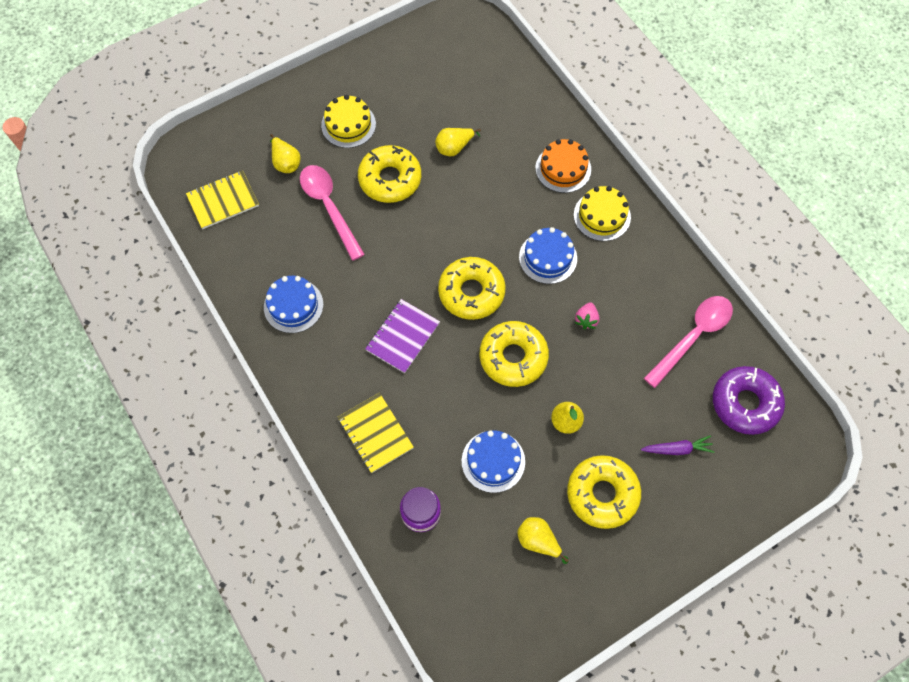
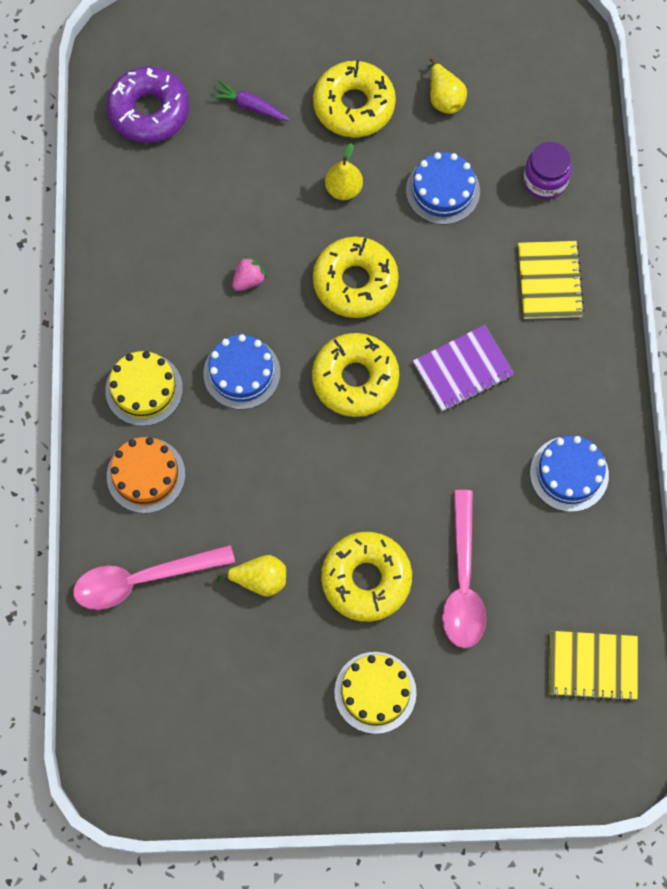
camera: 150 degrees left, 5 degrees up
(286, 162) = (486, 679): yellow pear -> none
(693, 337) = (148, 202): pink spoon -> pink spoon (142, 579)

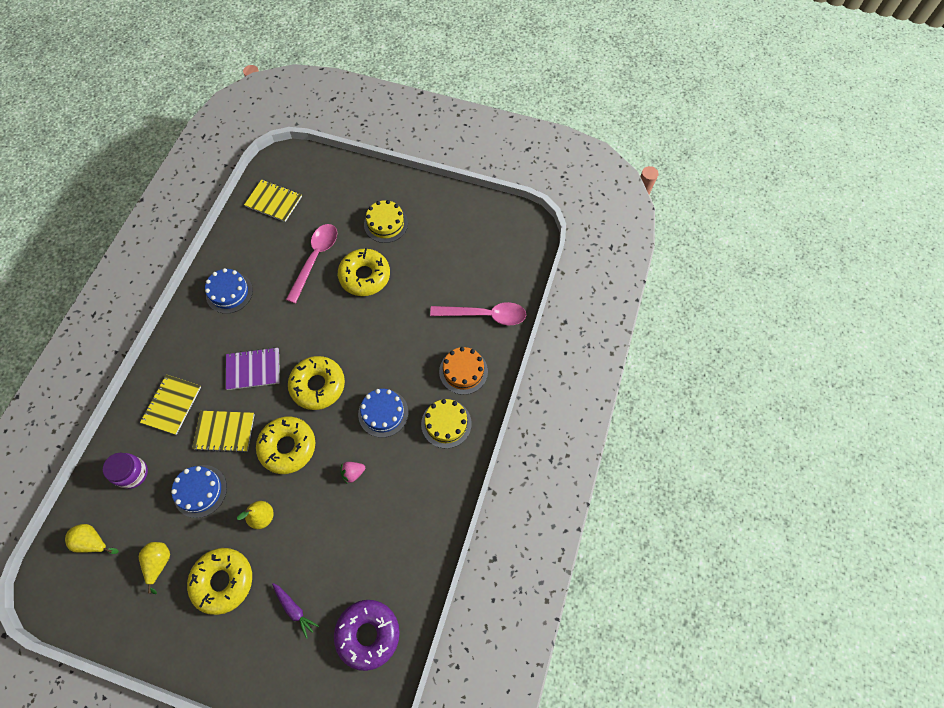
camera: 160 degrees left, 5 degrees down
(259, 580) = (421, 294): yellow pear -> yellow pear (93, 542)
(454, 272) = (224, 432): none -> yellow notebook

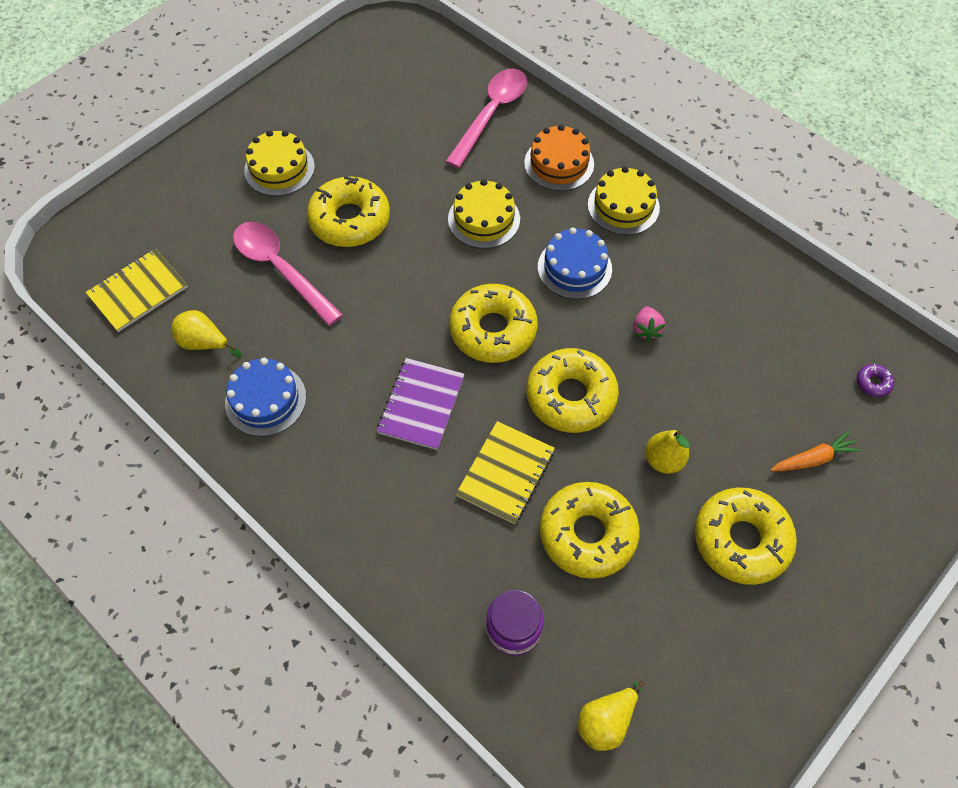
camera: 65 degrees left, 5 degrees down
(159, 563) = (680, 624): yellow pear -> yellow pear (204, 343)
(172, 405) = (421, 537): yellow notebook -> none
(200, 491) = (587, 534): blue cake -> yellow donut
(294, 609) = (813, 459): purple carrot -> orange carrot
(368, 634) = (873, 383): purple donut -> purple donut, size x0.40
(398, 346) = (484, 219): none -> yellow cake

